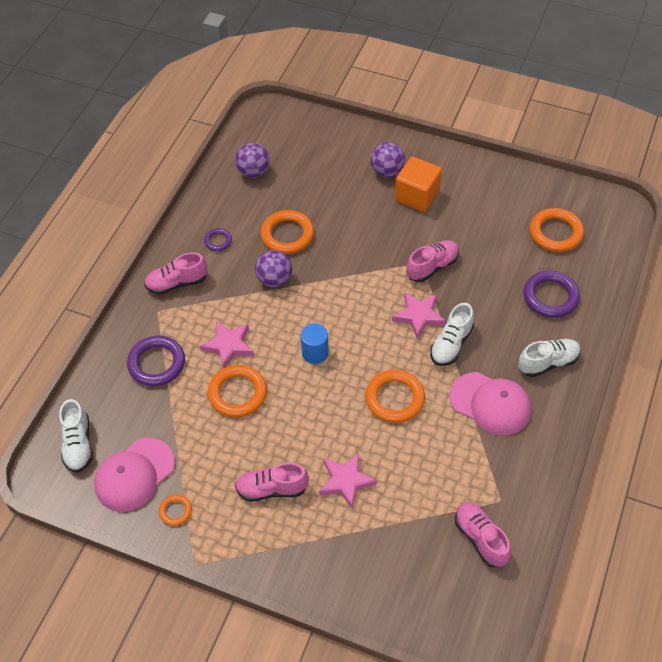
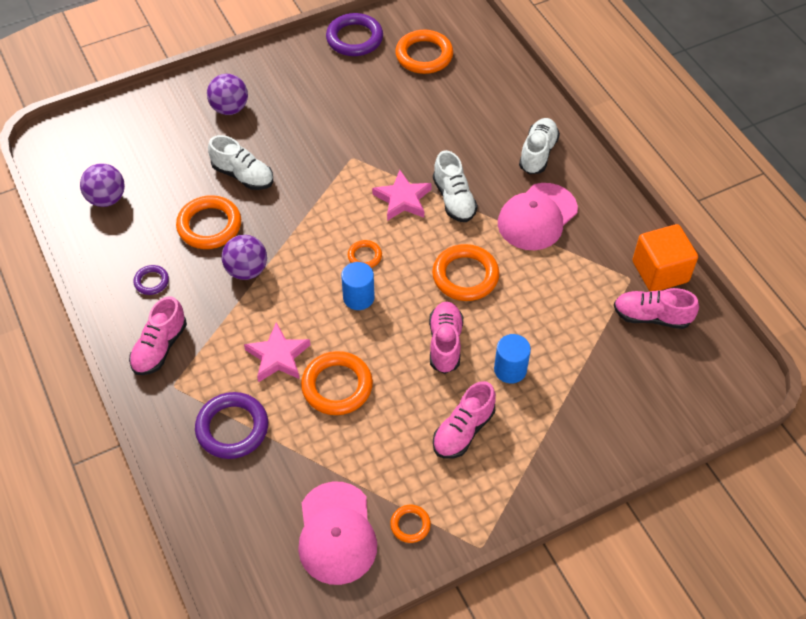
camera: 50 degrees left, 0 degrees up
(78, 444) = (251, 560): white shoe -> white shoe (243, 175)
(346, 481) = (510, 369): pink star -> blue cylinder
(350, 331) = (364, 256): none -> orange ring
(417, 196) = (280, 109): orange cube -> orange cube (660, 271)
(432, 267) = (364, 153): pink shoe -> pink shoe (445, 343)
(491, 404) = (537, 217): pink cap -> pink cap turned 150 degrees clockwise
(550, 297) = (479, 105): purple ring -> purple ring (354, 38)

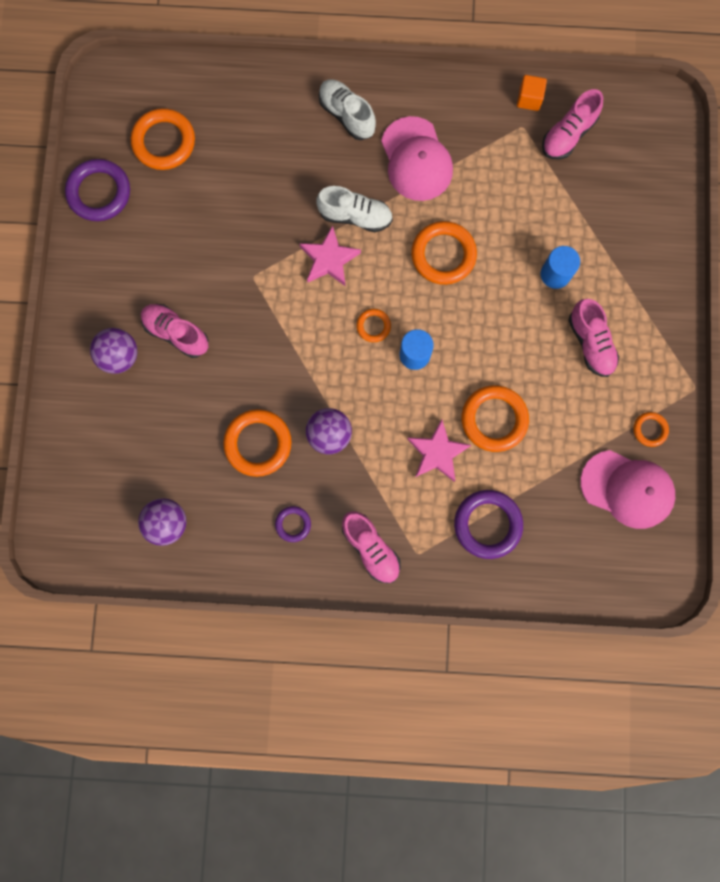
camera: 60 degrees left, 25 degrees up
(243, 175) = (215, 385): white shoe -> none
(445, 343) = (501, 310): pink shoe -> pink shoe (176, 333)
(660, 271) = (529, 99): orange cube -> orange cube, size x0.54

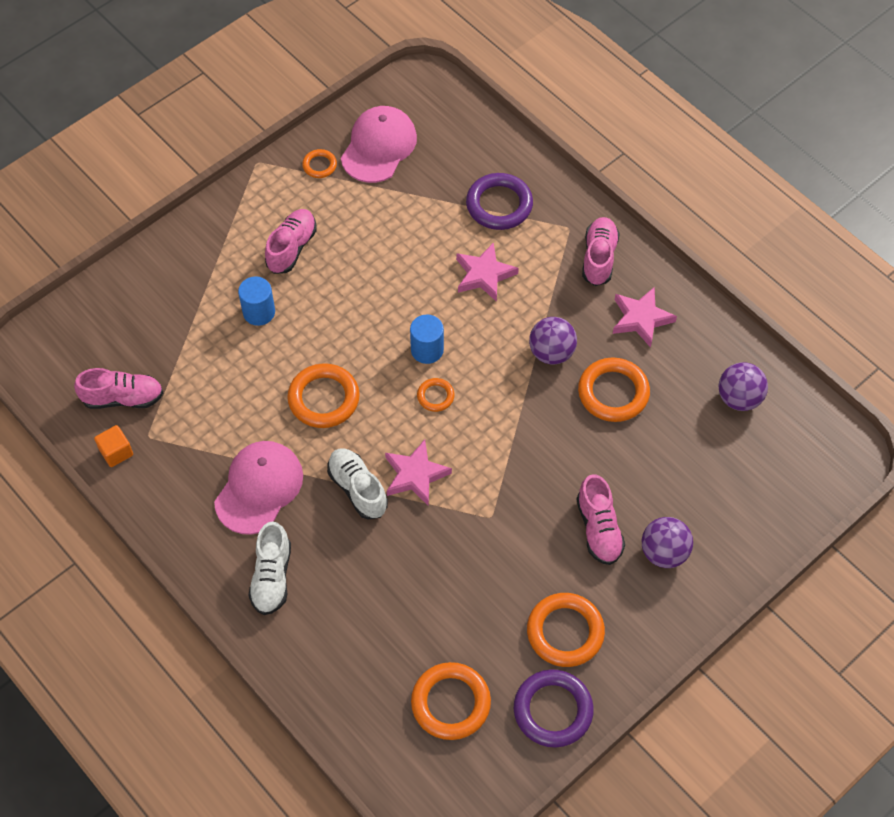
camera: 135 degrees left, 20 degrees down
(293, 524) = (641, 319): purple ring -> pink star
(494, 419) = (419, 261): orange ring -> orange ring (565, 632)
(627, 489) = (379, 147): pink cap -> pink cap turned 45 degrees clockwise

